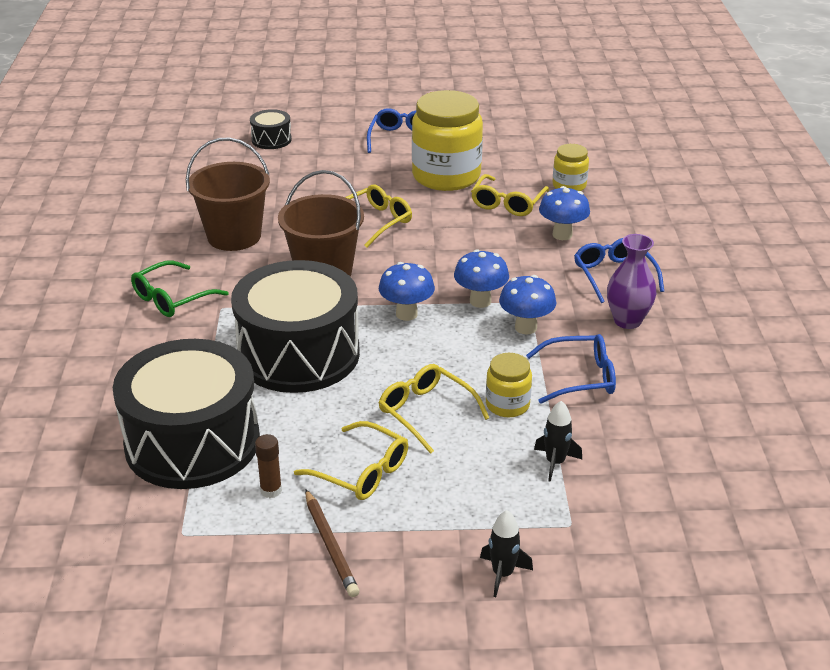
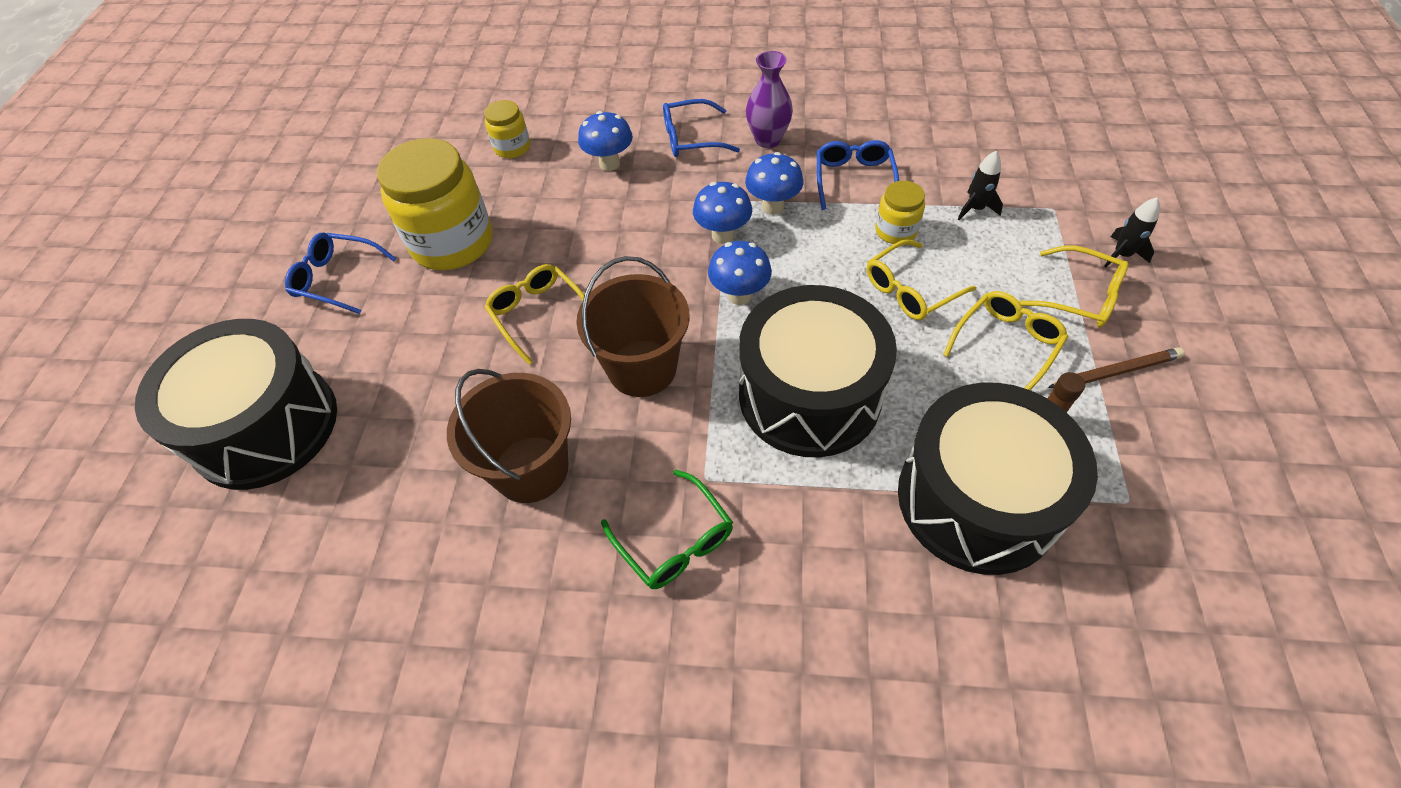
camera: 80 degrees left, 20 degrees up
(271, 140) = (265, 426): black drum -> black drum, size x2.32
(507, 203) = (532, 197): yellow glasses -> yellow glasses (1079, 296)

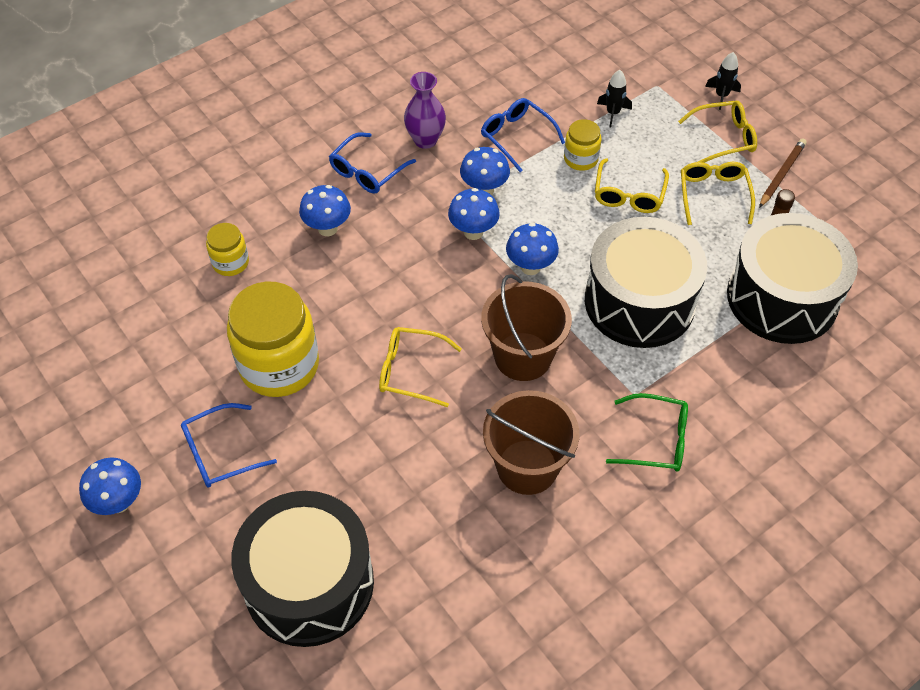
camera: 45 degrees left, 0 degrees up
(240, 267) = (119, 502): none -> blue mushroom

